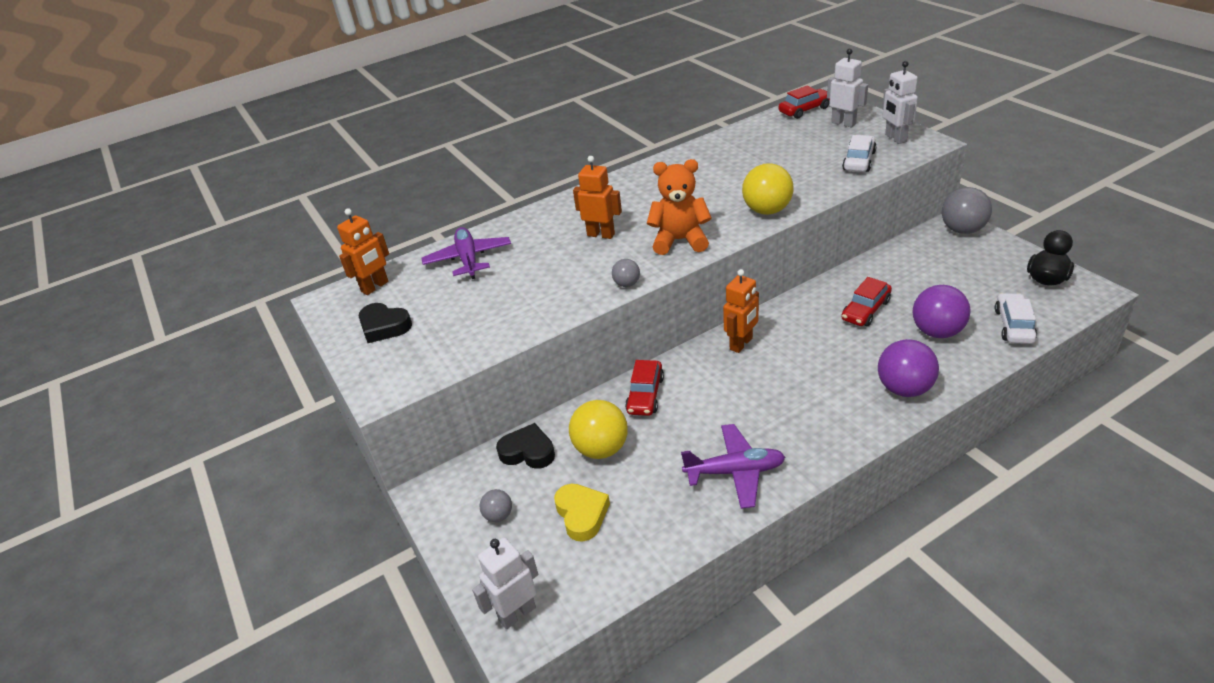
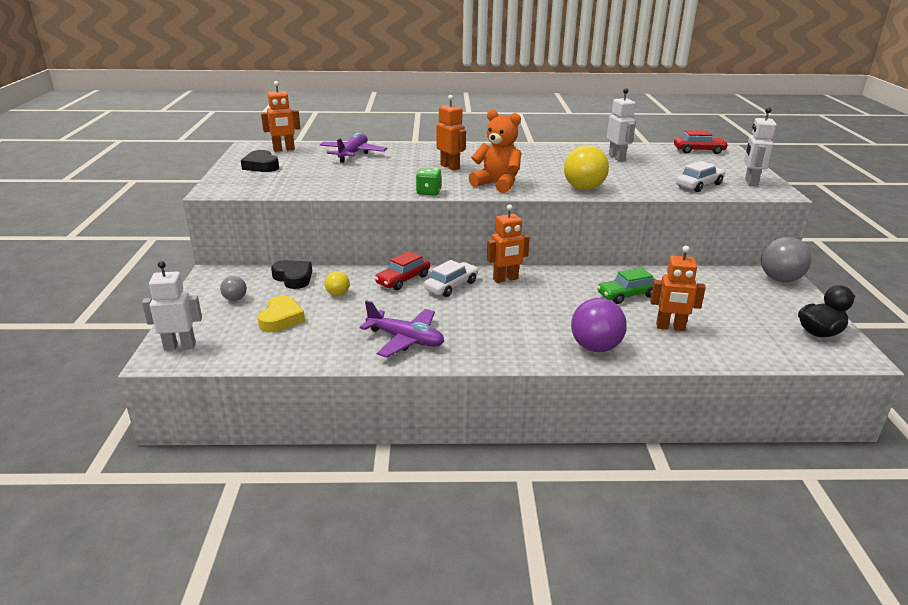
camera: 25 degrees right, 10 degrees down
(601, 449) = (338, 294): yellow ball -> yellow ball, size x0.52
(627, 284) = (428, 192): grey ball -> green dice
(843, 123) = (719, 164): white robot -> white robot (617, 158)
(865, 310) = (627, 295): red car -> green car
(937, 332) = (670, 327): purple ball -> orange robot
(1013, 325) = (745, 348): white car -> white car (451, 286)

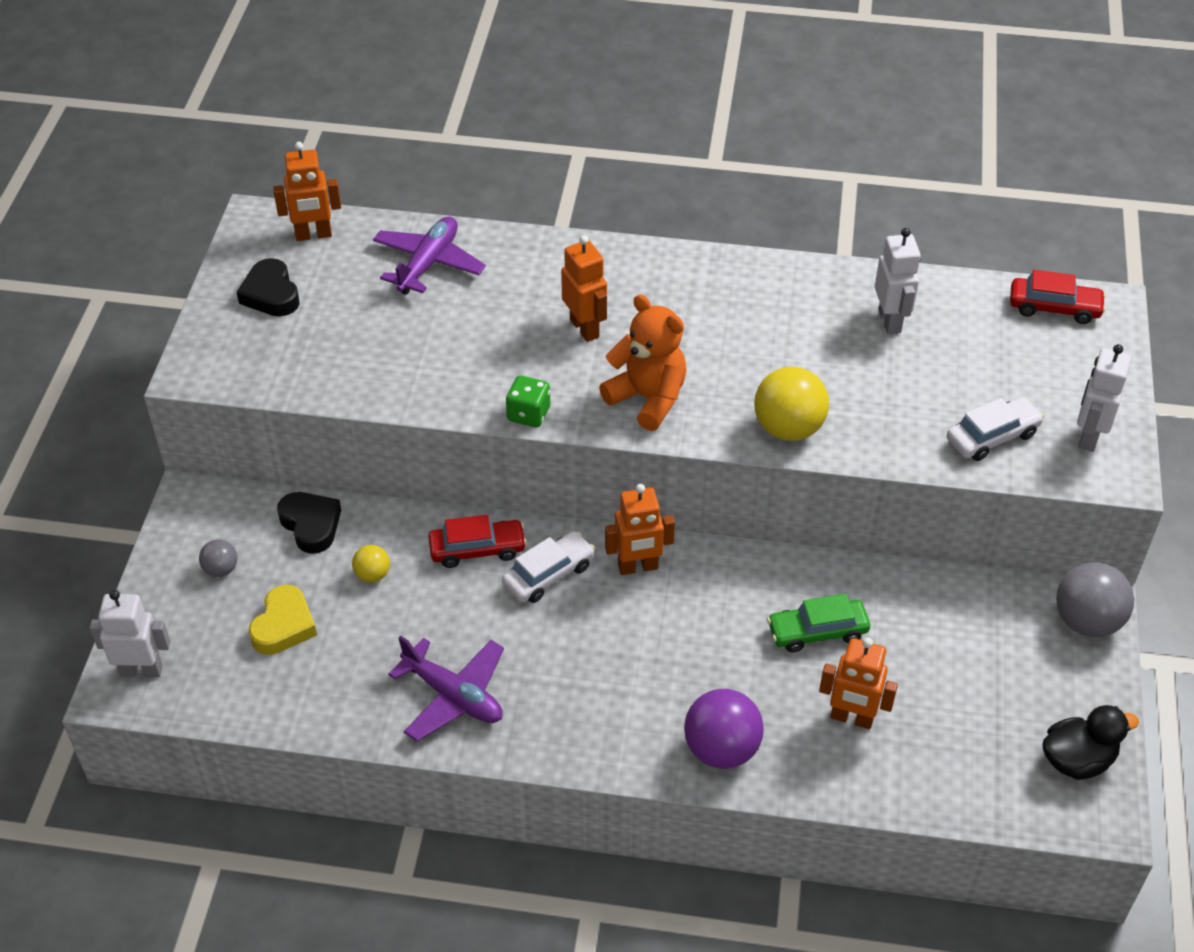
camera: 10 degrees right, 20 degrees up
(403, 280) = (477, 549): red car -> red car turned 150 degrees counterclockwise

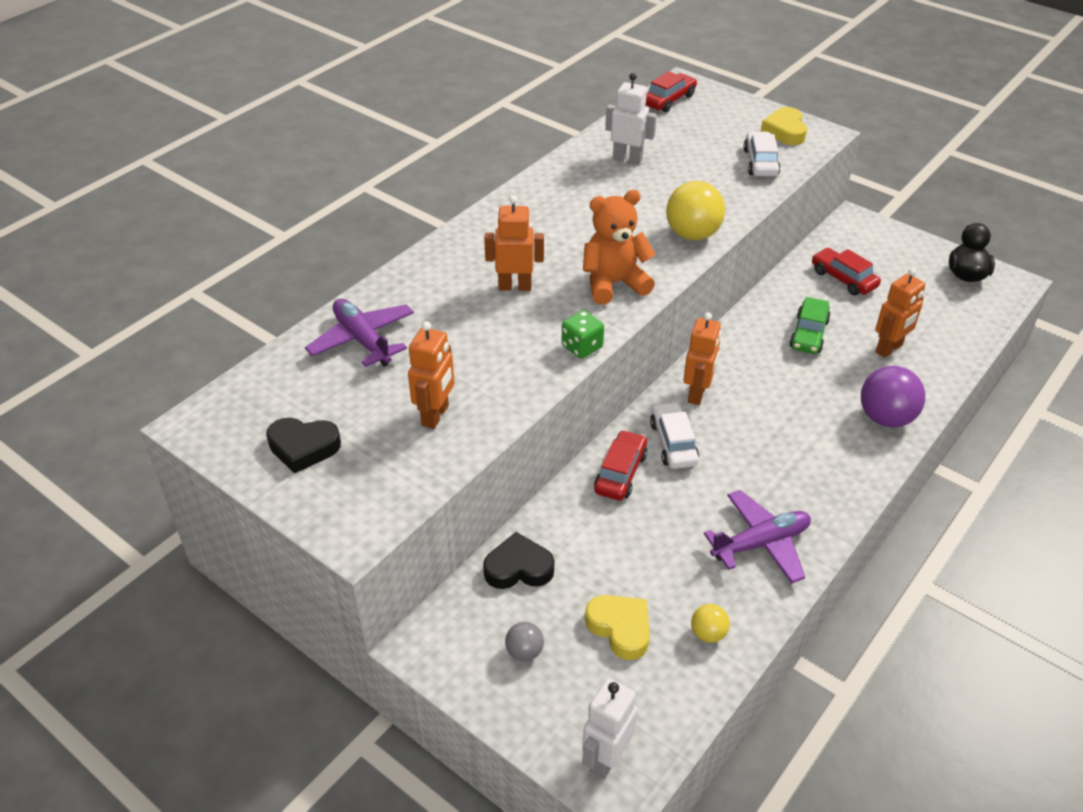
camera: 60 degrees left, 5 degrees down
(313, 235) = (256, 395): orange robot -> orange robot (435, 415)
(372, 575) = (603, 547): yellow ball -> yellow ball (708, 634)
(954, 632) = (843, 279): none -> red car
(1086, 621) = (864, 227): grey ball -> none
(1088, 436) = (785, 131): white robot -> yellow heart

